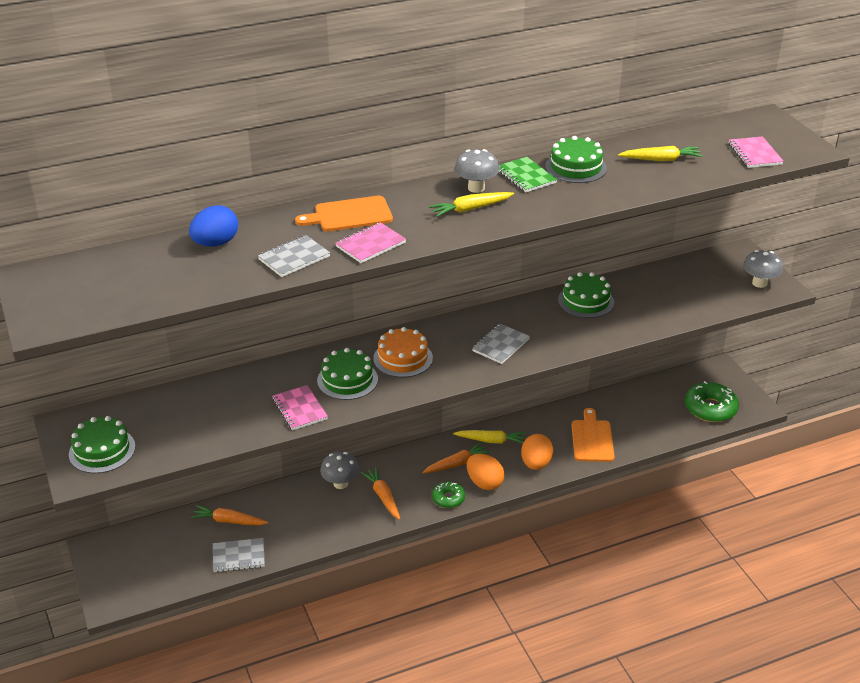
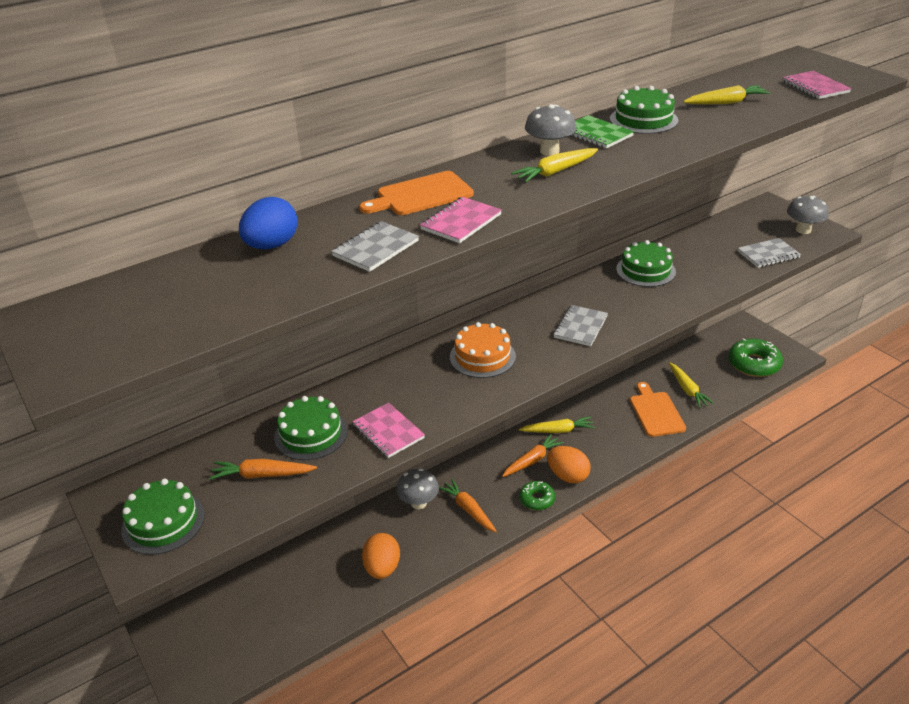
camera: 10 degrees left, 0 degrees up
(229, 521) = (309, 567): orange carrot -> orange carrot (262, 475)
(238, 556) = (331, 608): grey notebook -> grey notebook (768, 255)
(347, 380) = (430, 389): green cake -> green cake (311, 434)
(536, 464) = (611, 447): orange egg -> orange egg (382, 568)
(632, 422) = (687, 389): none -> yellow carrot

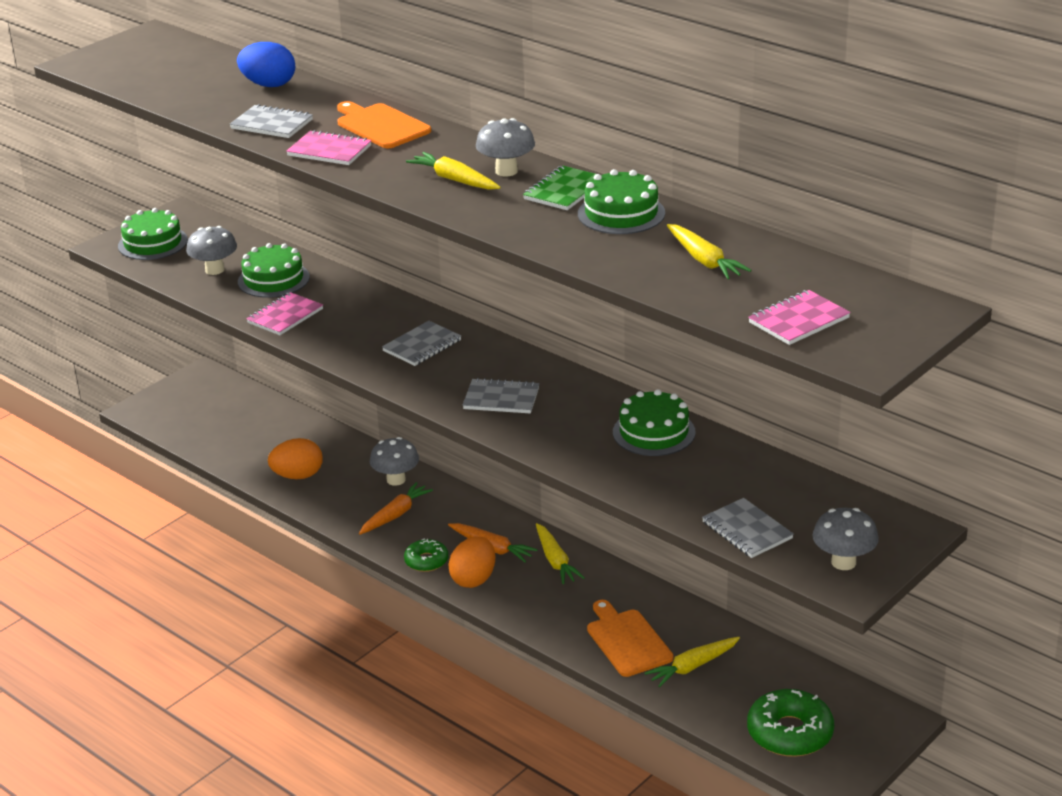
camera: 75 degrees right, 5 degrees down
(262, 475) = (214, 270): orange carrot -> grey mushroom
(482, 356) = (422, 346): orange cake -> grey notebook
(656, 412) = (627, 641): orange cutting board -> orange cutting board turned 90 degrees counterclockwise

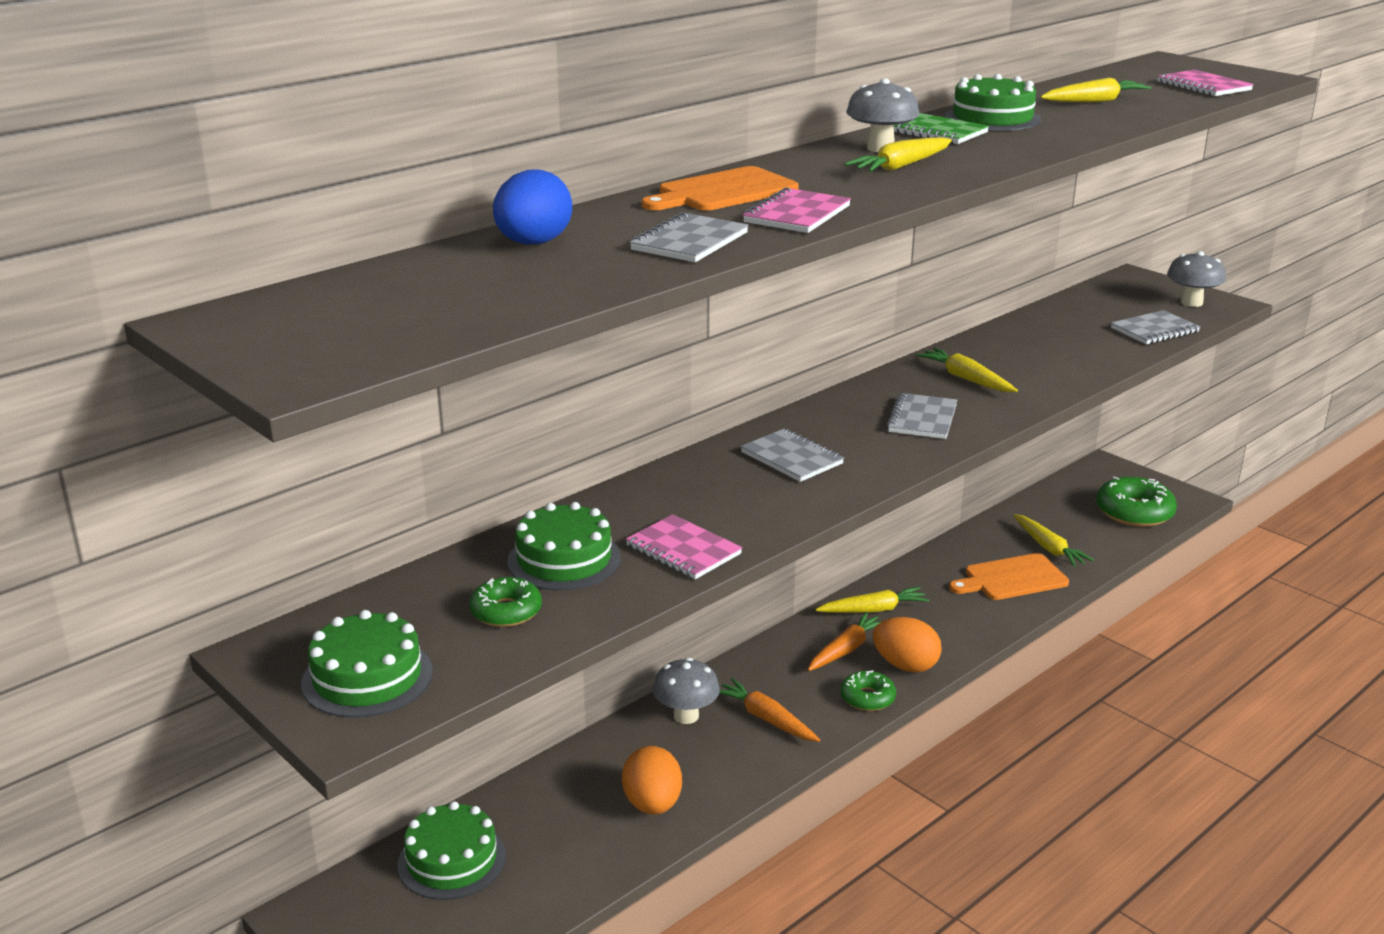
camera: 85 degrees left, 5 degrees down
(214, 270) = (506, 611): grey mushroom -> green donut
(590, 419) = (966, 379): none -> yellow carrot
(654, 432) = (991, 353): green cake -> green cake (451, 860)

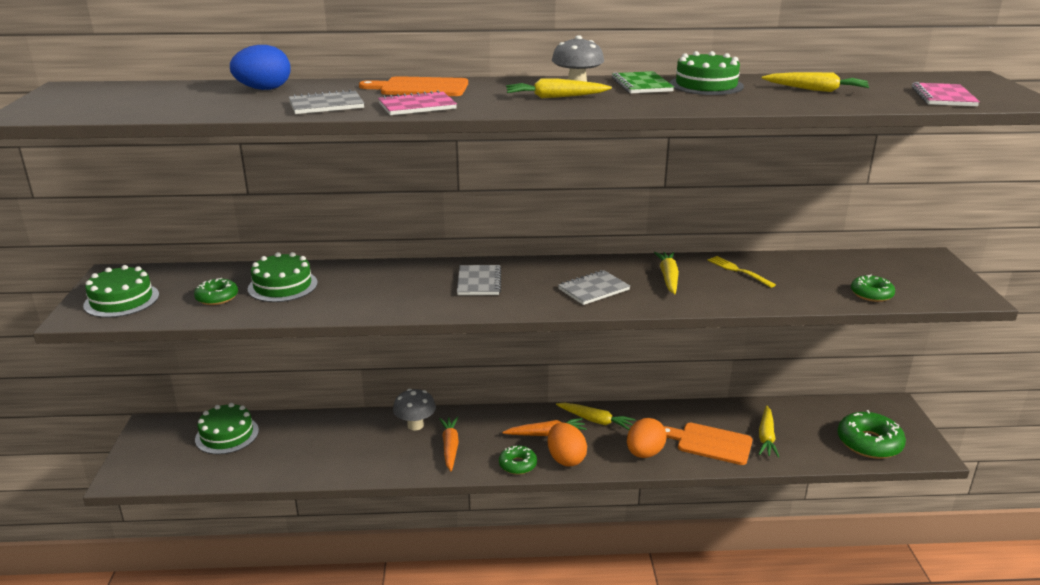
camera: 40 degrees right, 0 degrees up
(652, 804) = (337, 458): orange egg -> orange egg (644, 453)
(683, 550) = (337, 304): pink notebook -> none
(1012, 348) = (738, 271): none -> yellow fork
(1154, 330) = (871, 294): grey notebook -> green donut
(1191, 302) = (944, 287): grey mushroom -> none

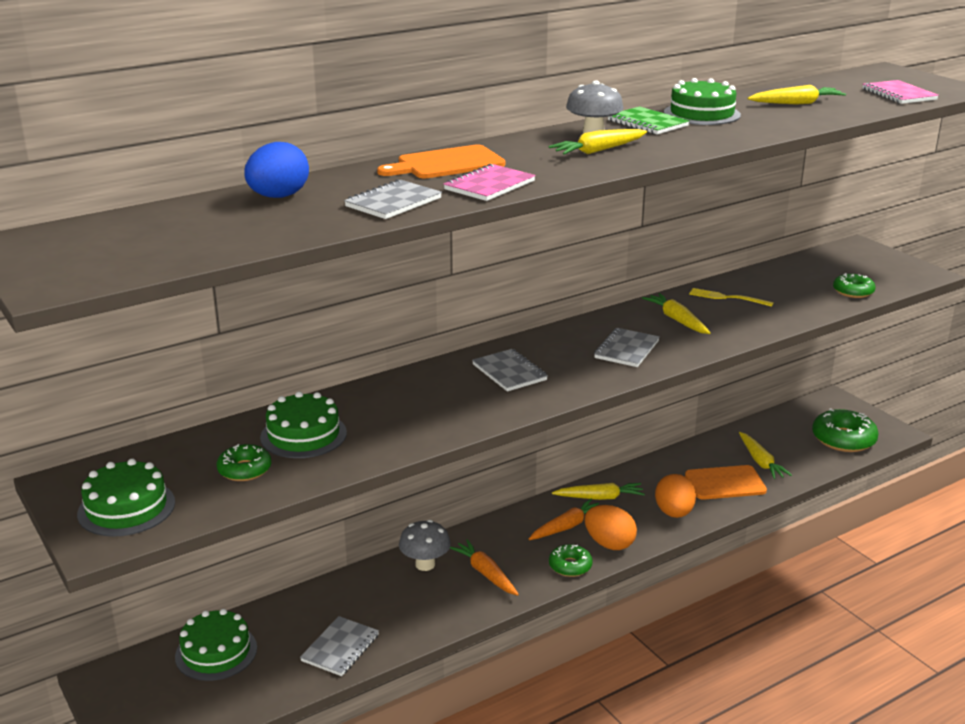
camera: 30 degrees left, 0 degrees up
(301, 462) = (340, 648): none -> grey notebook

